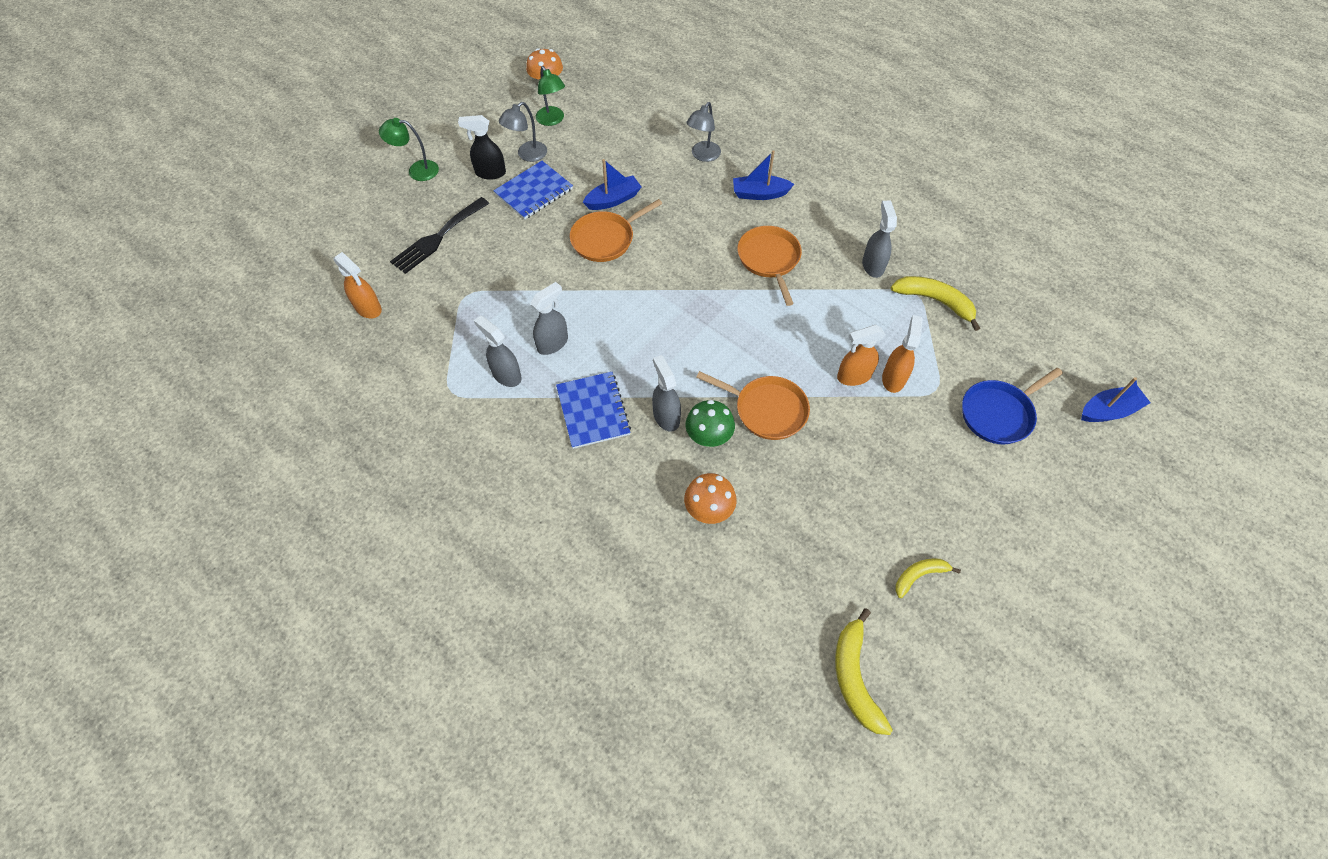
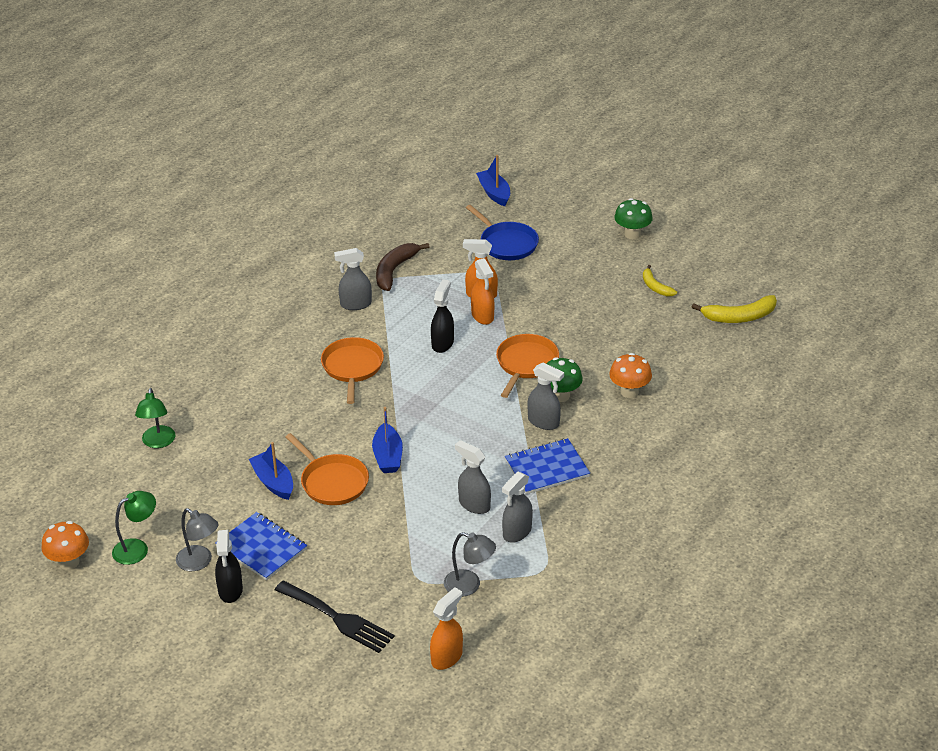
camera: 95 degrees left, 20 degrees down
(417, 170) = (225, 660): green lamp -> green lamp (158, 442)
(666, 416) = (544, 422): grey spray bottle -> grey spray bottle turned 120 degrees counterclockwise
(703, 156) = (204, 419): grey lamp -> grey lamp (469, 585)
(759, 194) = (262, 376): blue boat -> blue boat (388, 456)
(769, 259) = (352, 367): orange pan -> orange pan turned 105 degrees clockwise
(805, 336) = (442, 343): none -> black spray bottle
(935, 301) = (394, 270): yellow banana -> brown banana
(1038, 565) = (632, 234): none -> green mushroom

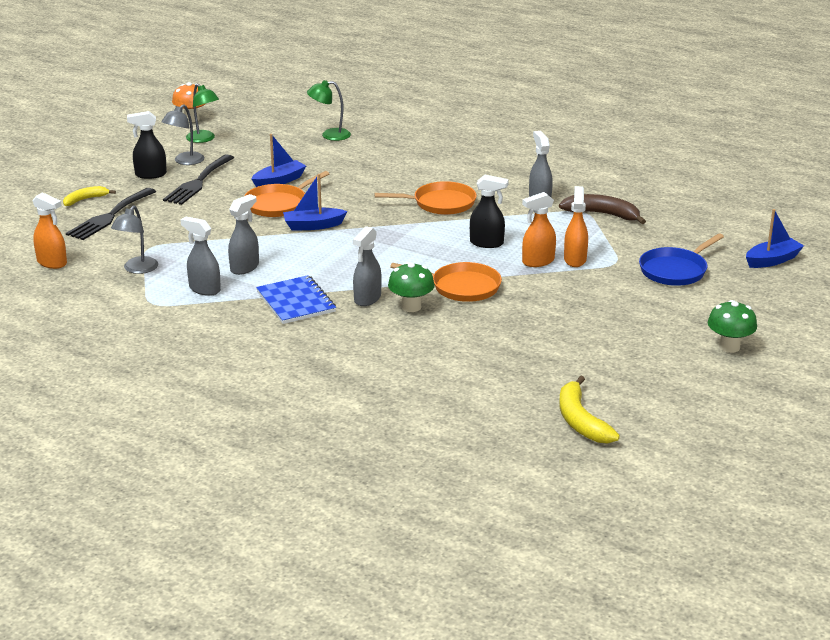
camera: 85 degrees right, 10 degrees down
(261, 548) = (198, 182): blue notebook -> black fork
(629, 392) = (422, 346): orange mushroom -> none
(655, 287) = (625, 362): yellow banana -> yellow banana (85, 199)

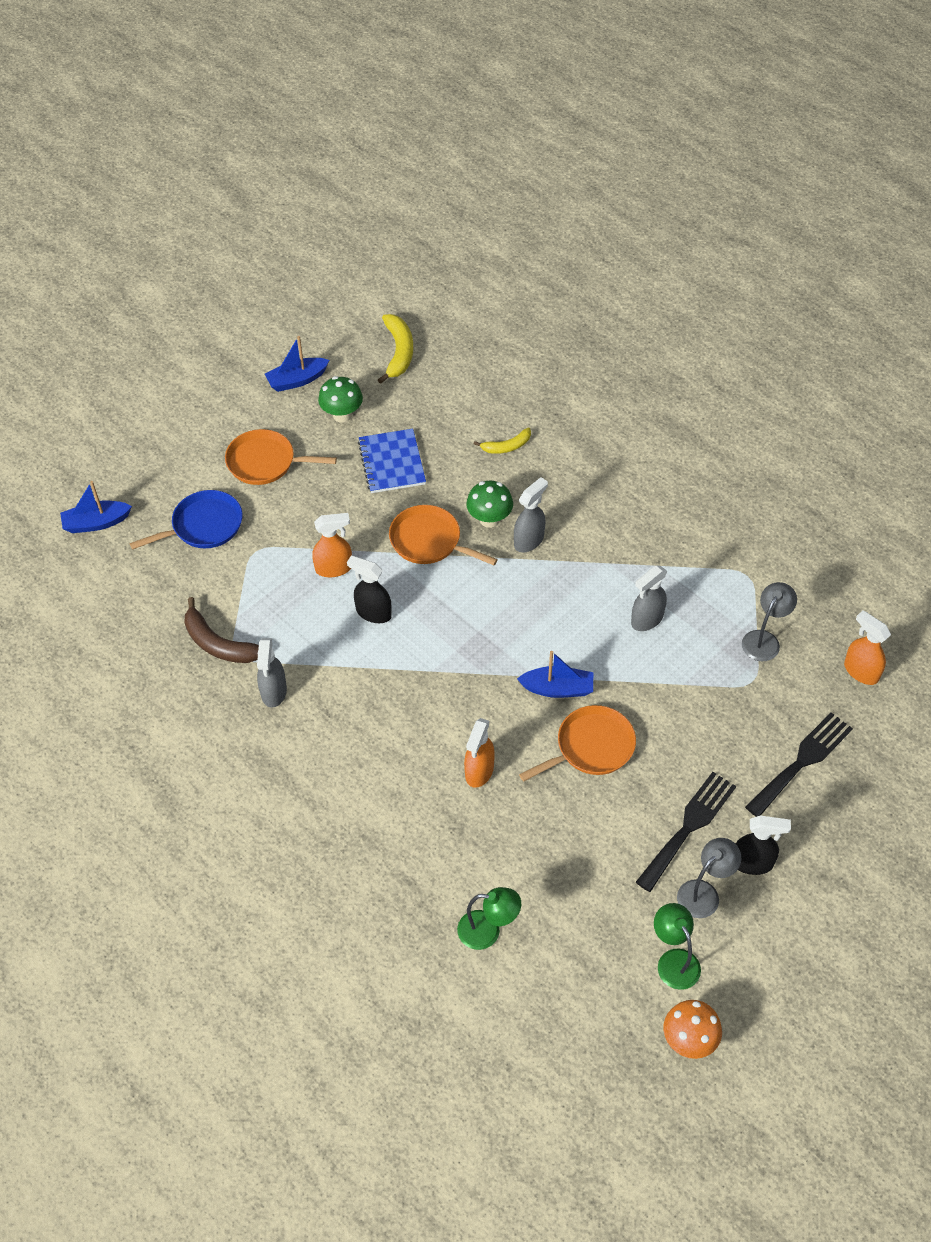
camera: 165 degrees left, 25 degrees up
(85, 199) = (836, 811): yellow banana -> yellow banana (507, 446)
(204, 289) = (693, 589): grey spray bottle -> none
(279, 181) = (581, 807): blue boat -> blue boat (297, 380)
(296, 302) = (601, 549): blue notebook -> blue notebook (392, 462)
(441, 203) = (394, 707): orange pan -> orange pan (265, 462)
(575, 259) = (294, 564): orange spray bottle -> orange spray bottle (479, 771)
(729, 347) = (227, 410): green mushroom -> green mushroom (342, 415)

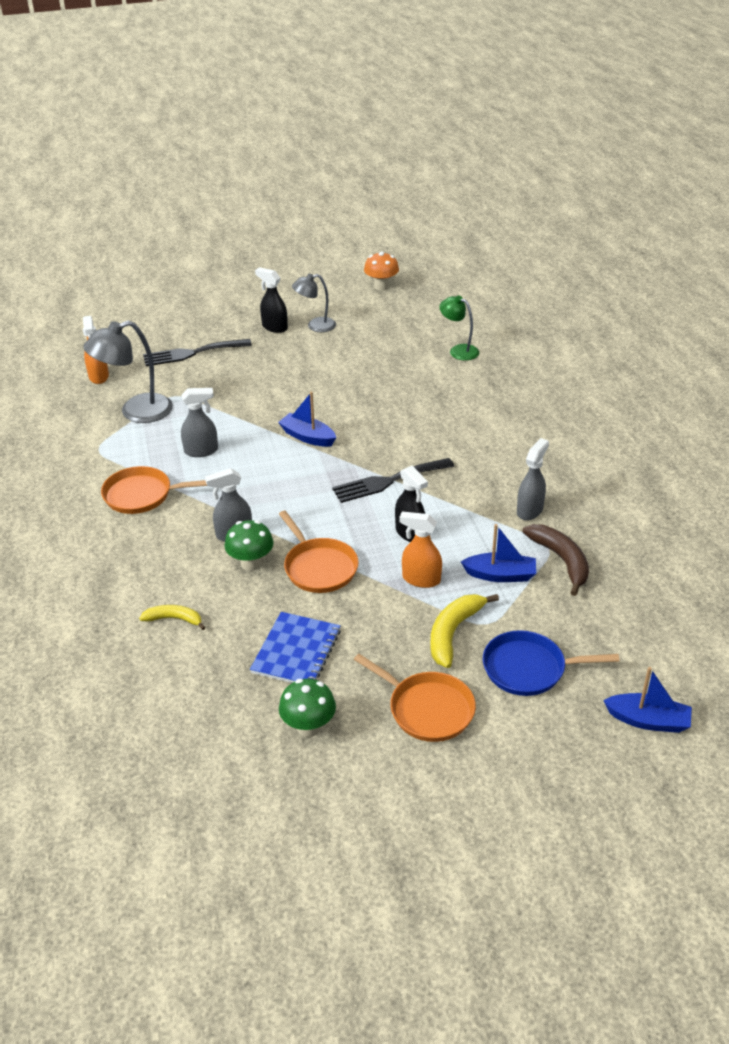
camera: 150 degrees left, 15 degrees down
(297, 380) = (329, 797): blue boat -> blue boat (500, 575)
(398, 352) = (186, 778): yellow banana -> yellow banana (453, 633)
(479, 771) = (404, 415): orange spray bottle -> none
(591, 747) = (315, 402): orange pan -> orange pan (142, 495)
(674, 960) = (360, 310): green lamp -> none
(688, 827) = (294, 351): black fork -> black fork (388, 481)
(764, 639) = (136, 412): grey lamp -> grey lamp, size x1.61

